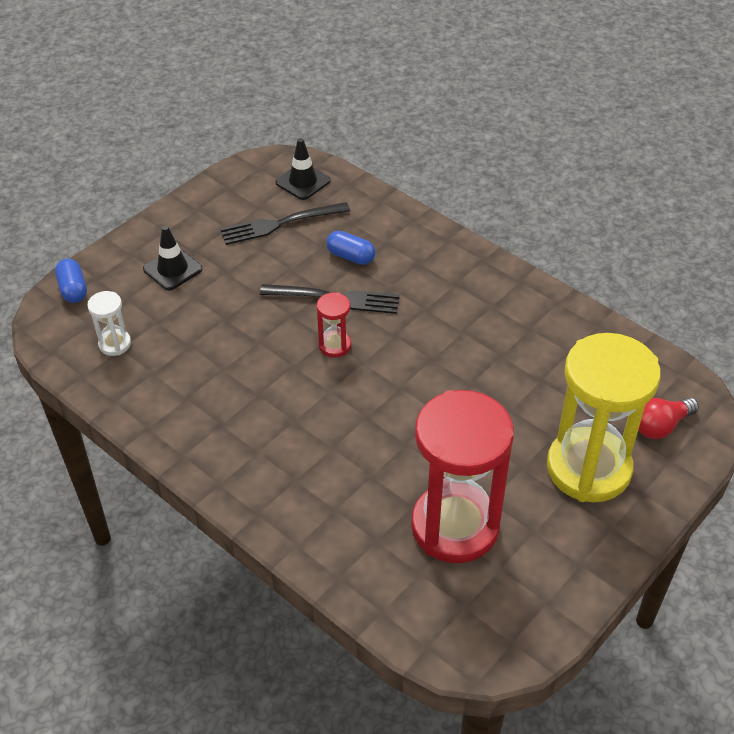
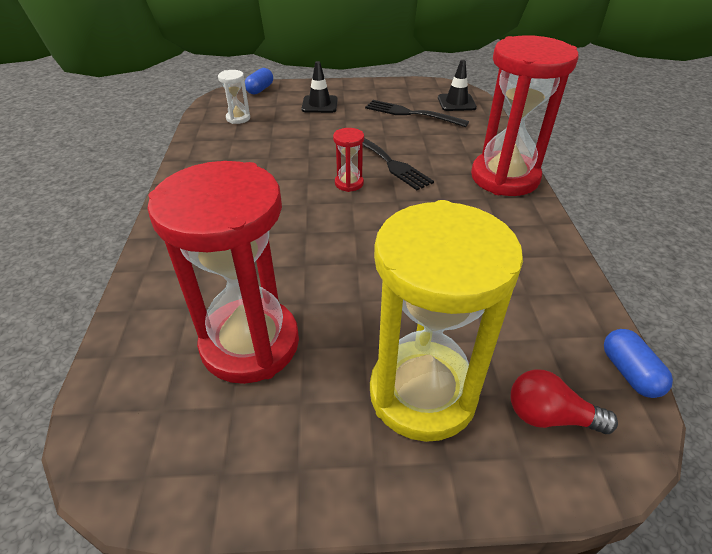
camera: 45 degrees right, 5 degrees down
(350, 256) = (431, 148): blue capsule -> blue capsule (629, 372)
(445, 252) = (504, 177): none -> red hourglass

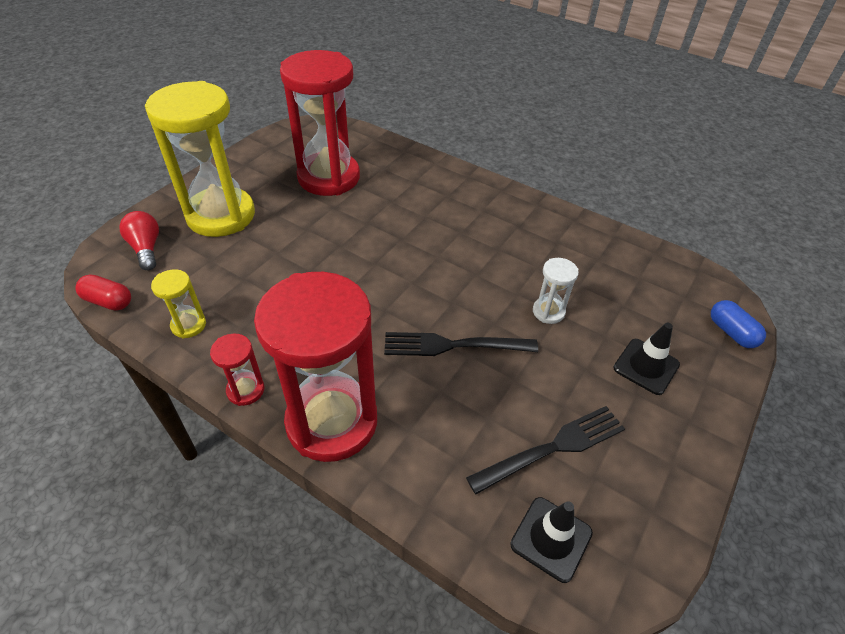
camera: 125 degrees right, 5 degrees up
(238, 118) = (647, 281): white hourglass -> white hourglass (548, 312)
(349, 183) = (442, 295): red hourglass -> red hourglass (245, 390)
(549, 416) = (146, 248): red light bulb -> red light bulb turned 75 degrees counterclockwise
(556, 290) = (188, 325): none -> yellow hourglass
(629, 372) = (108, 301): blue capsule -> red capsule

